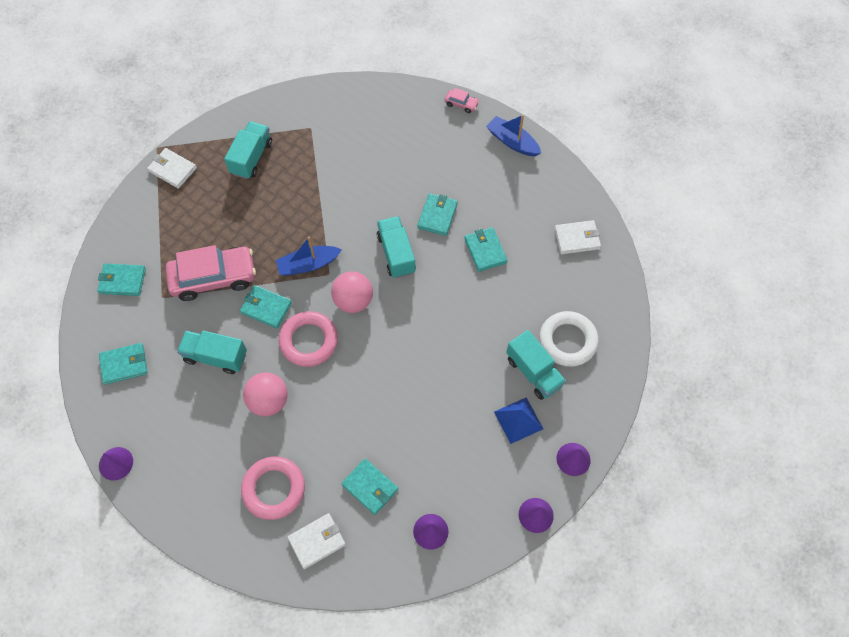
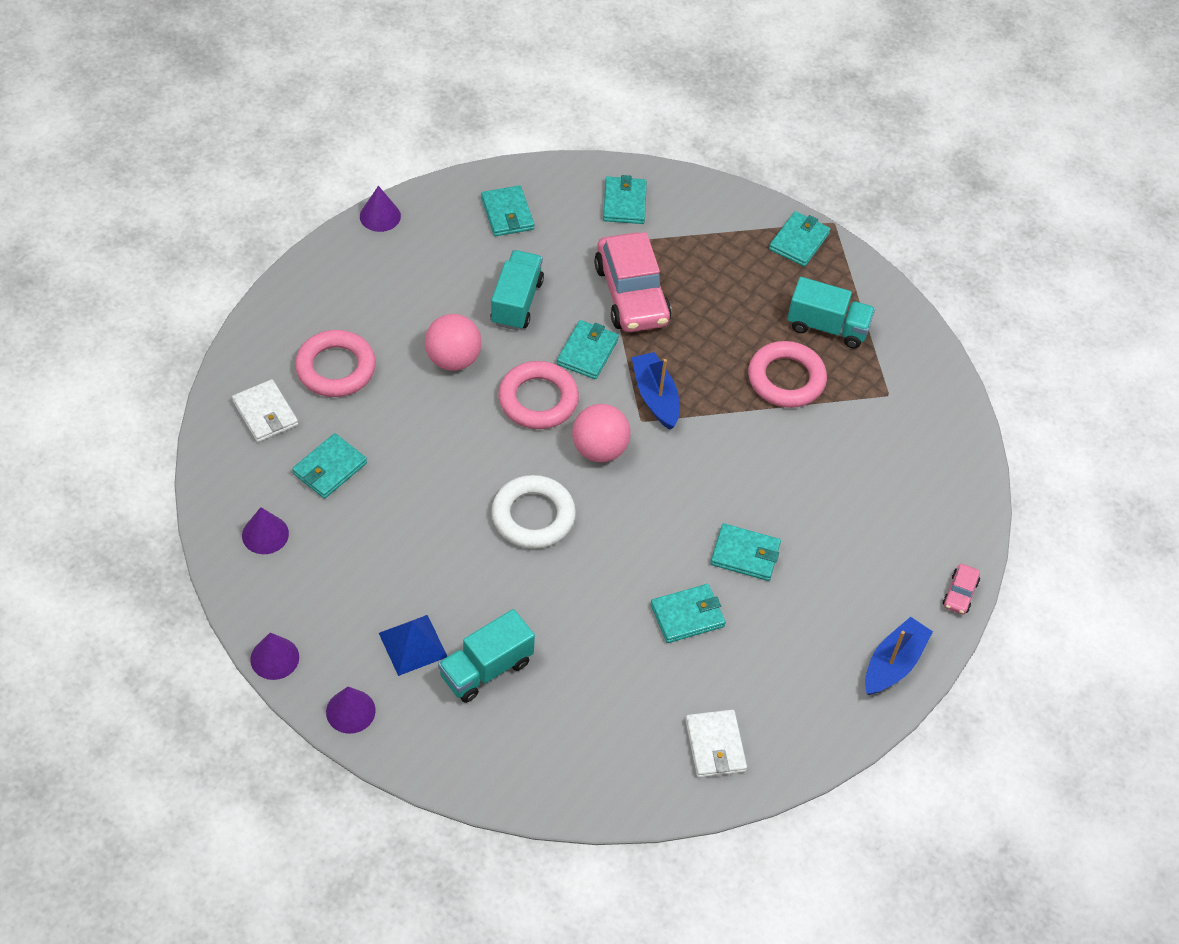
camera: 85 degrees right, 10 degrees down
(172, 170) = (799, 241): white wallet -> turquoise wallet
(295, 185) = (786, 379): none -> pink ring
(396, 254) = (677, 501): turquoise truck -> none
(567, 341) = (535, 718): white ring -> white ring (533, 516)

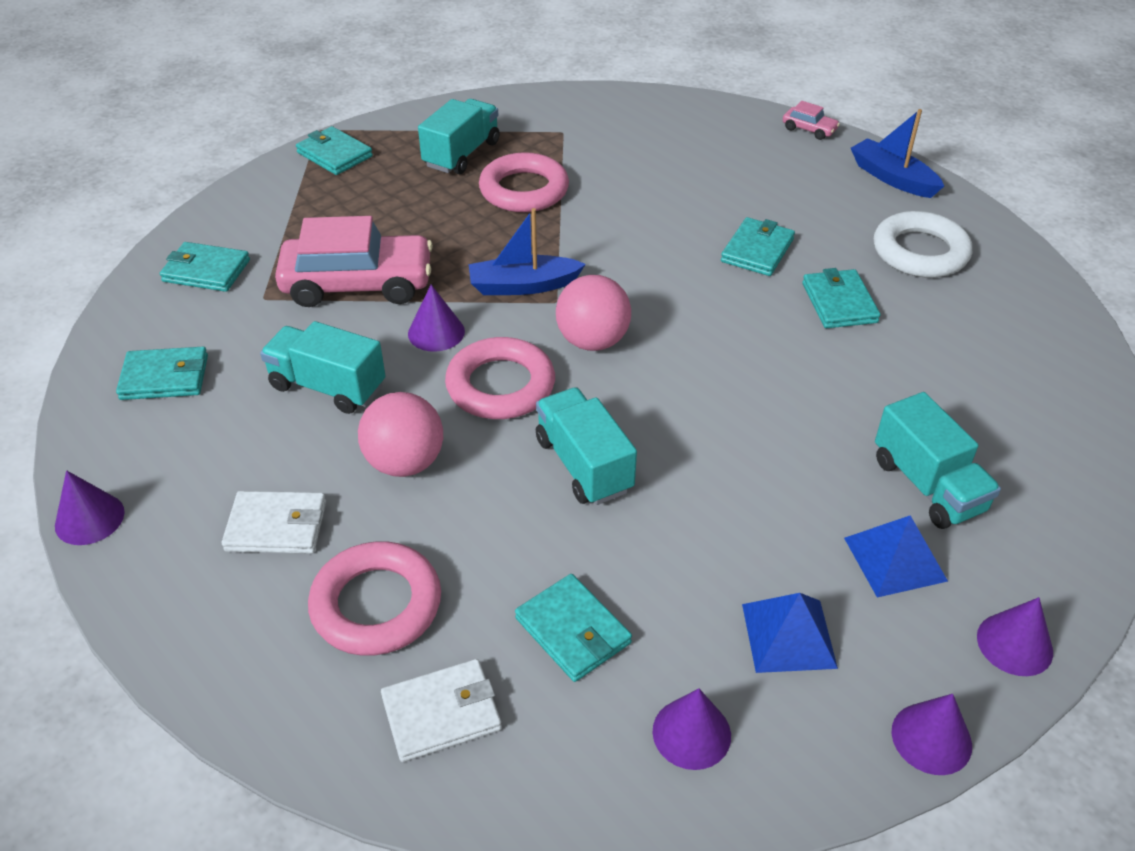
camera: 75 degrees left, 10 degrees down
(341, 582) = (789, 635): none -> blue pyramid
(469, 458) = (584, 465): none -> turquoise truck
(533, 516) = (688, 412): white ring -> white ring (920, 252)
(587, 352) = (436, 332): turquoise wallet -> purple cone
(715, 745) = (1008, 305): white wallet -> white wallet (276, 526)

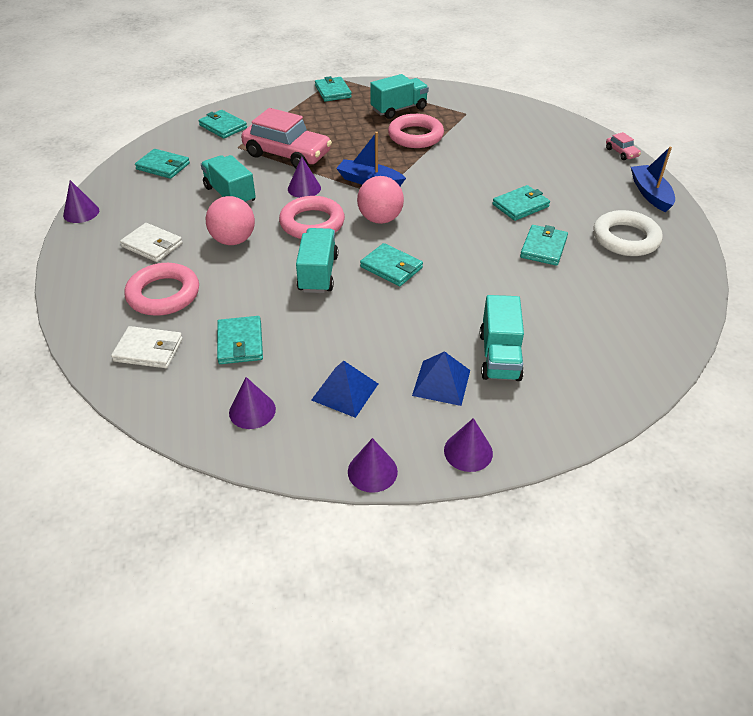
camera: 30 degrees right, 0 degrees up
(676, 412) = (391, 267): none -> turquoise wallet

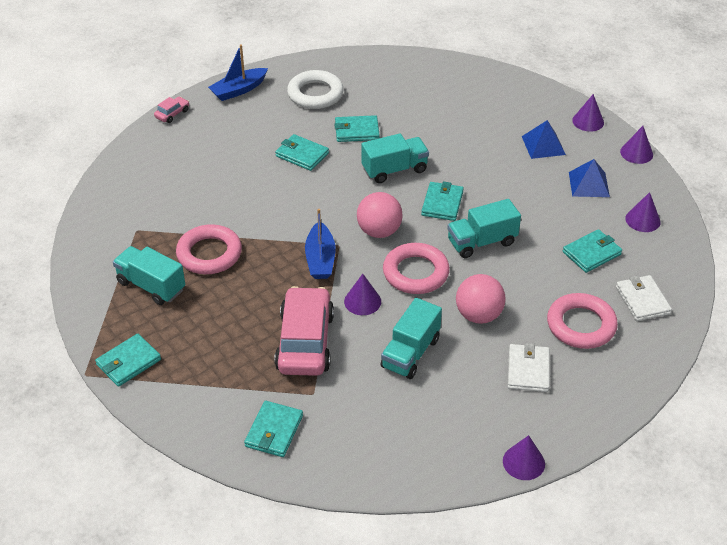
camera: 115 degrees left, 0 degrees up
(163, 166) = (394, 441): turquoise wallet -> none
(499, 356) = (497, 127): turquoise truck -> turquoise truck (394, 170)

